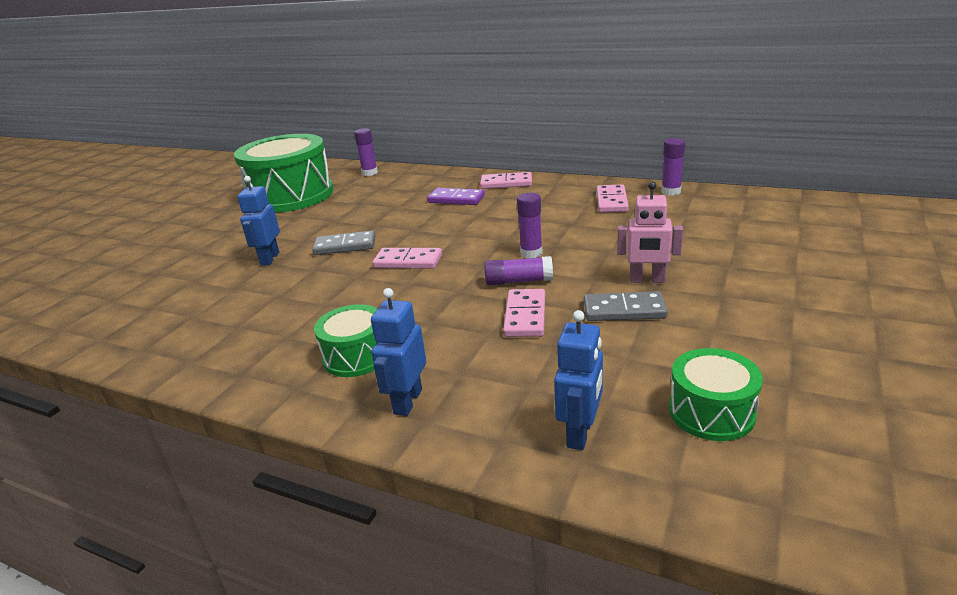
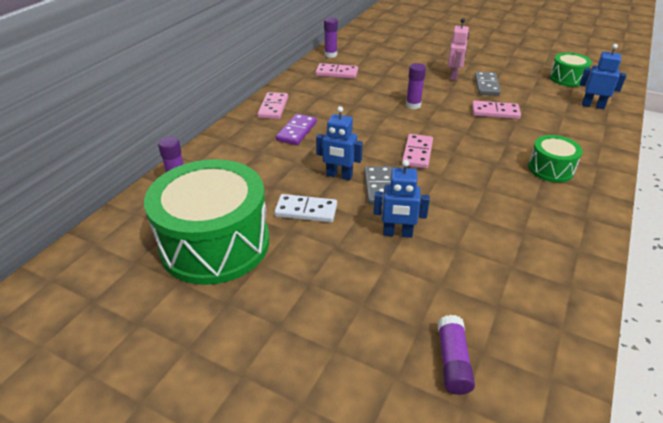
camera: 90 degrees left, 10 degrees up
(319, 219) = (306, 211): none -> white domino
(407, 401) = (588, 149): blue robot -> blue robot (339, 176)
(519, 281) = (452, 111): purple glue stick -> purple glue stick (452, 361)

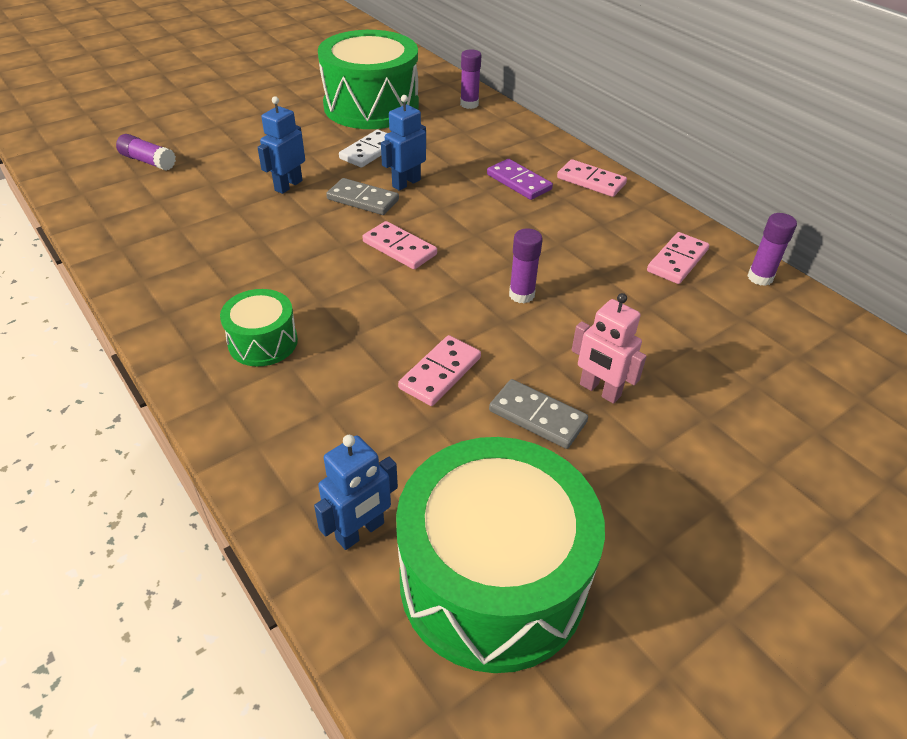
camera: 115 degrees right, 5 degrees up
(567, 78) = (492, 580): green drum -> green drum, size x2.07

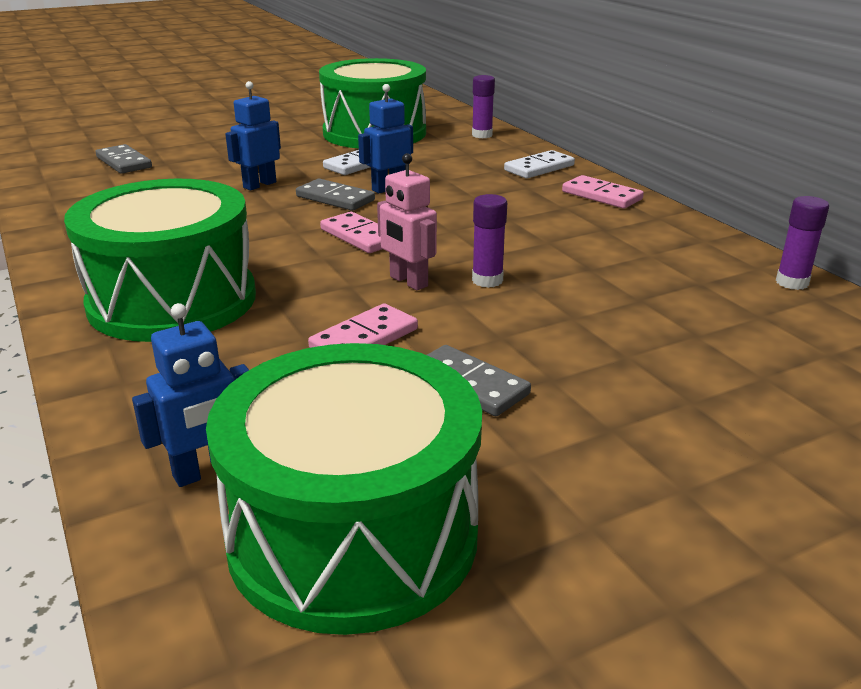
camera: 10 degrees right, 15 degrees down
(148, 161) = (124, 162): purple glue stick -> grey domino
(263, 342) = (172, 300): green drum -> green drum, size x2.07
(519, 182) = (516, 193): purple domino -> none
(530, 147) = (539, 168): none -> white domino
(599, 390) = (556, 367): pink robot -> pink robot (408, 281)
(677, 261) = (688, 263): pink domino -> none

